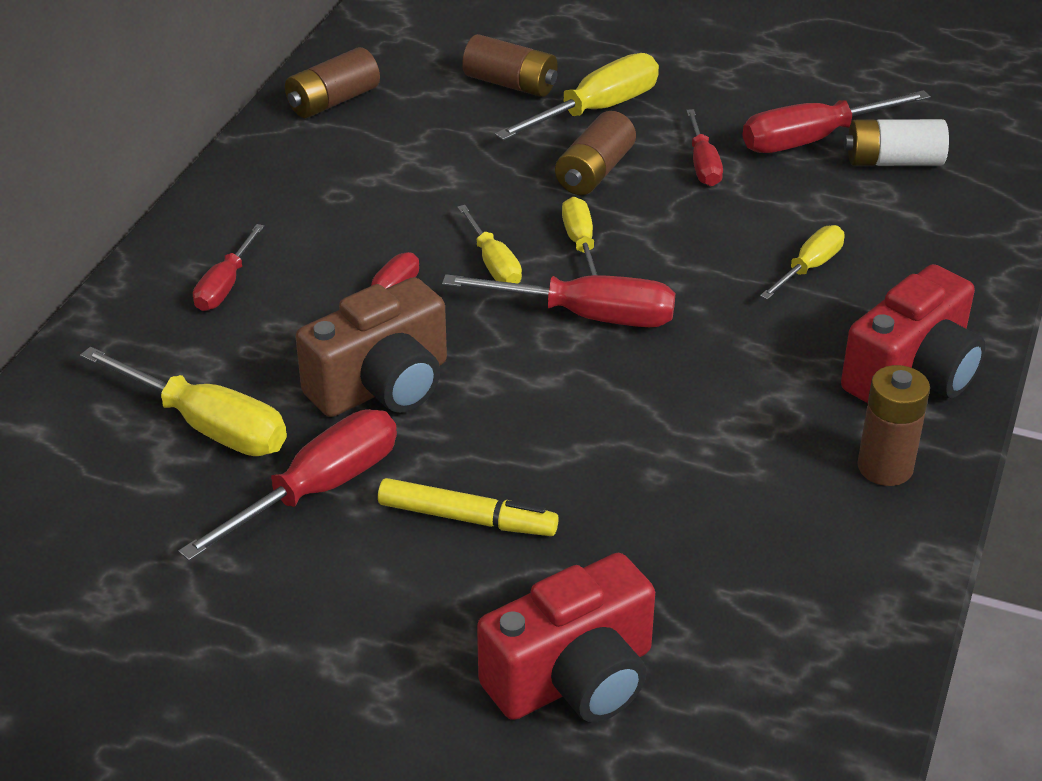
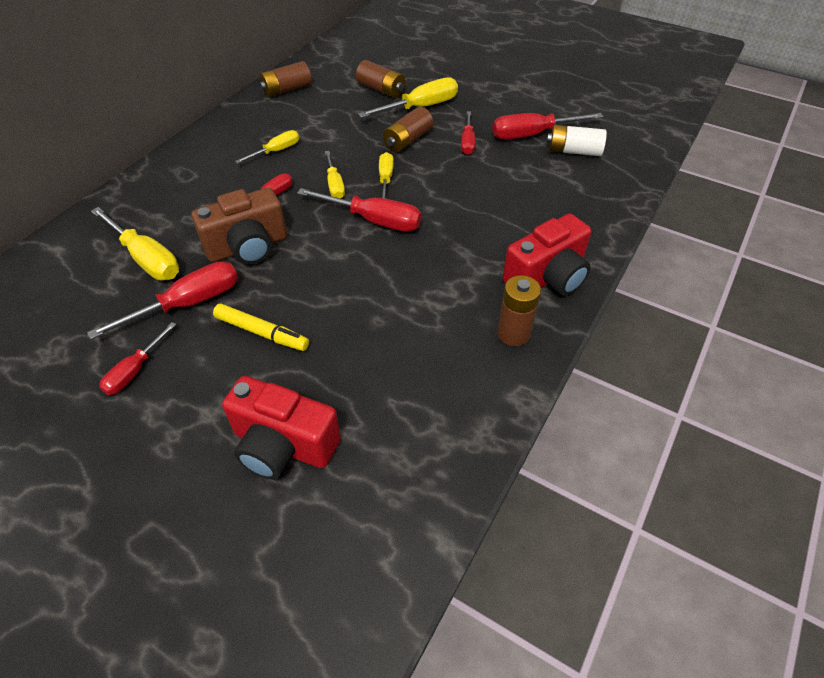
camera: 10 degrees right, 10 degrees up
(225, 286) = (190, 181): red screwdriver -> red screwdriver (135, 371)
(574, 678) = (283, 445): red camera -> red camera turned 45 degrees clockwise
(809, 267) = (507, 206): yellow screwdriver -> yellow screwdriver (276, 151)

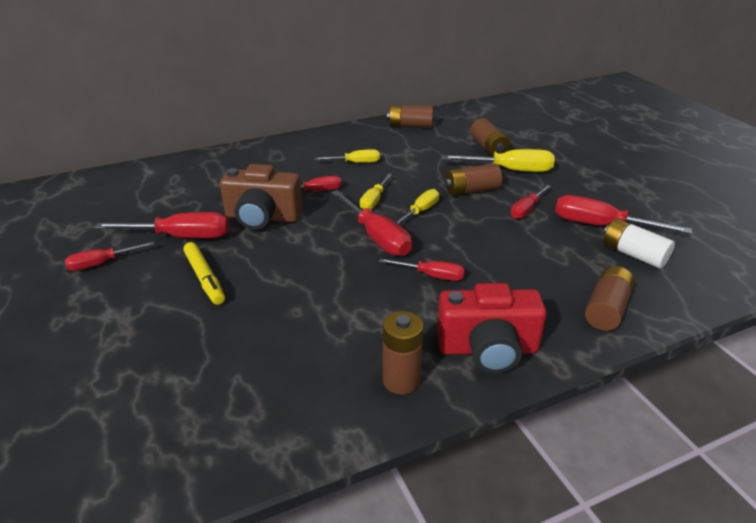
camera: 35 degrees right, 15 degrees down
(146, 259) = (190, 198): yellow screwdriver -> none
(283, 445) = (126, 364): red camera -> none
(452, 236) = (432, 276): none -> red screwdriver
(593, 206) = (606, 309): none -> brown battery

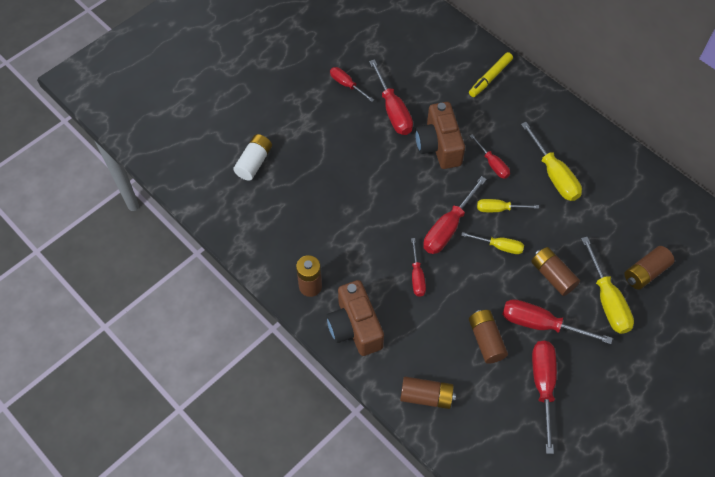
camera: 70 degrees right, 25 degrees up
(205, 278) = (356, 146): yellow marker -> yellow marker (490, 78)
(356, 163) = (554, 175): yellow screwdriver -> yellow screwdriver, size x1.65
(410, 126) = (654, 194): brown battery -> brown battery (486, 340)
(487, 349) = (355, 327): red camera -> brown camera
(526, 210) = (540, 324): red screwdriver -> red screwdriver, size x1.65
(633, 254) = (509, 413): white battery -> white battery (254, 162)

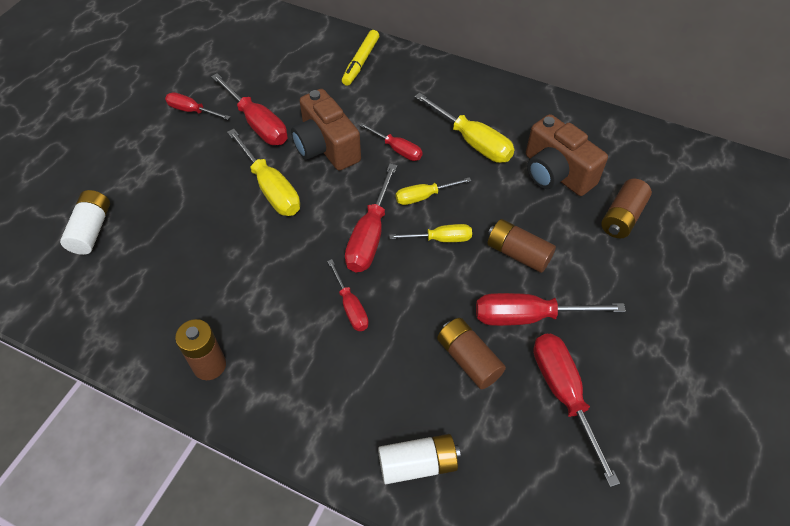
camera: 20 degrees left, 5 degrees down
(355, 327) = (288, 401): brown camera -> brown camera (556, 173)
(426, 396) = (418, 464): brown battery -> white battery
(607, 300) = (594, 262): yellow screwdriver -> yellow screwdriver (271, 188)

